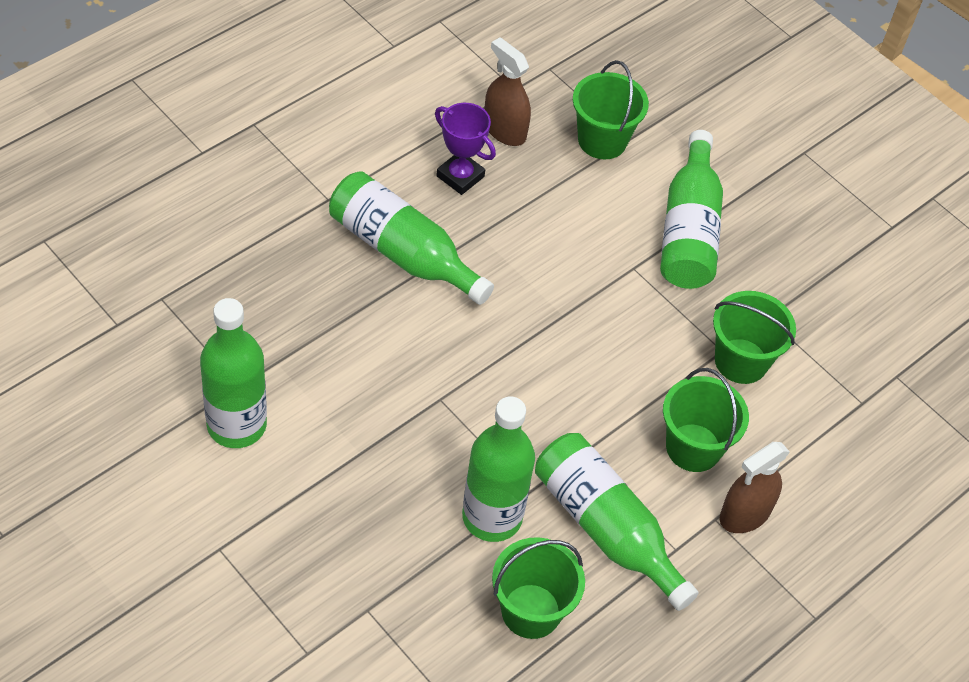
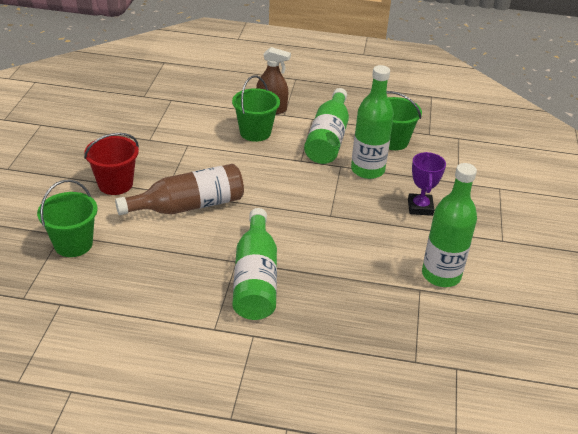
camera: 125 degrees left, 15 degrees down
(460, 176) = (168, 287): purple trophy -> purple trophy (420, 207)
(504, 130) = (106, 289): brown spray bottle -> none
(584, 272) = (188, 206): none -> brown bottle
(689, 230) = (115, 184): green bottle -> red bucket
(741, 361) = (187, 137): green bucket -> none

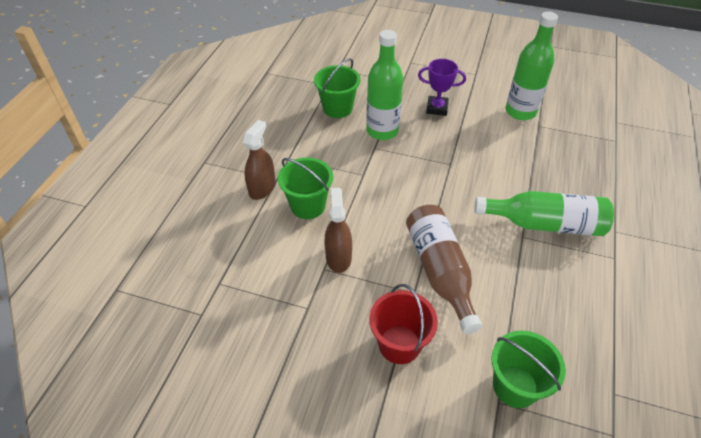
camera: 80 degrees left, 10 degrees up
(199, 151) = (338, 257): none -> brown spray bottle
(328, 138) = (327, 150): green bottle -> none

